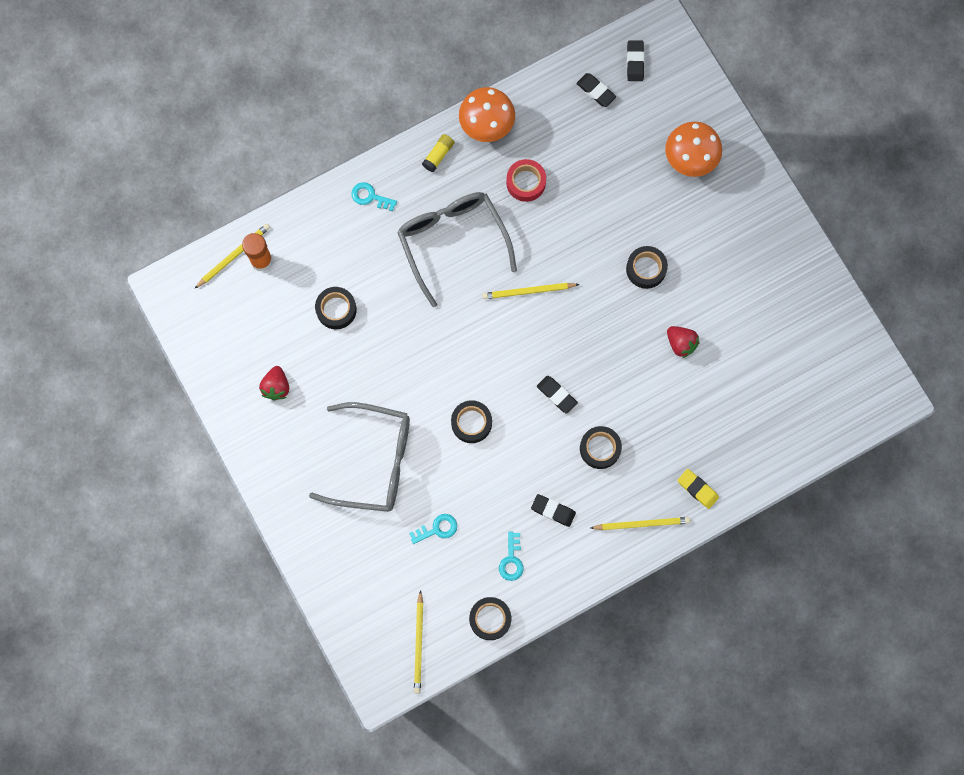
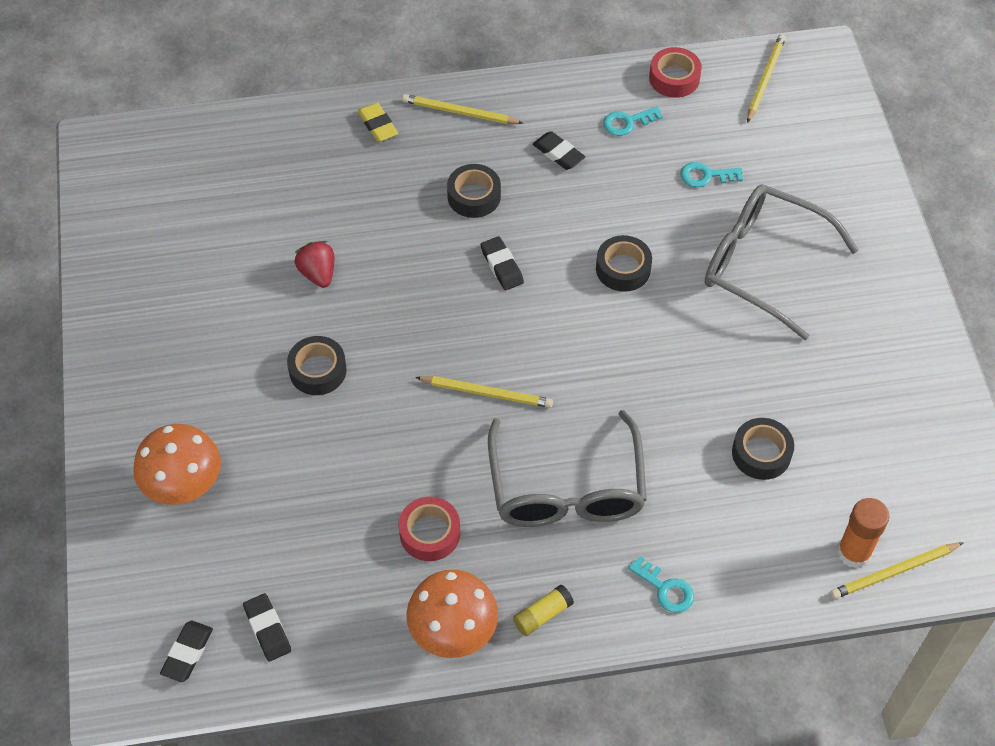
camera: 160 degrees left, 20 degrees down
(276, 387) = (870, 385): red strawberry -> none
(490, 619) = (674, 78): black tape -> red tape
(511, 560) = (627, 122): turquoise key -> turquoise key turned 135 degrees counterclockwise

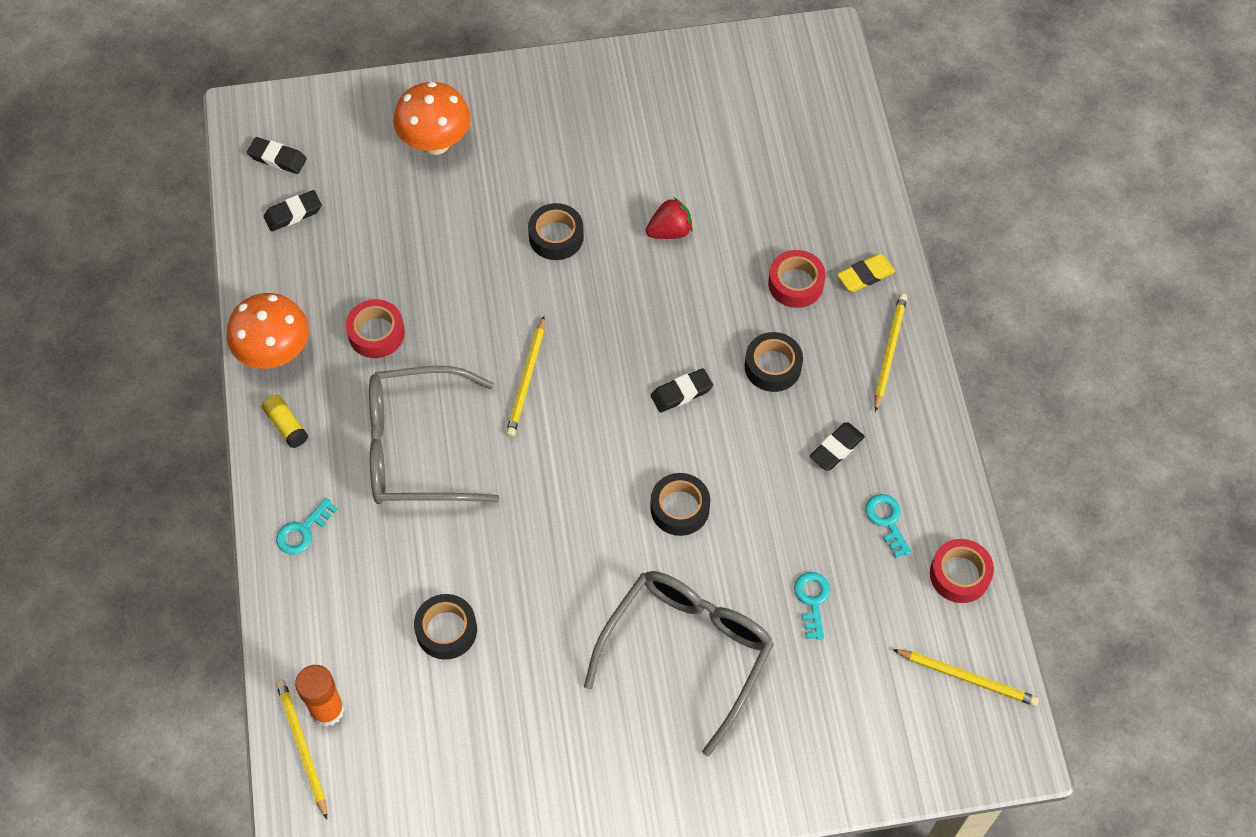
camera: 90 degrees right, 5 degrees up
(384, 176) = (796, 283): none -> red tape

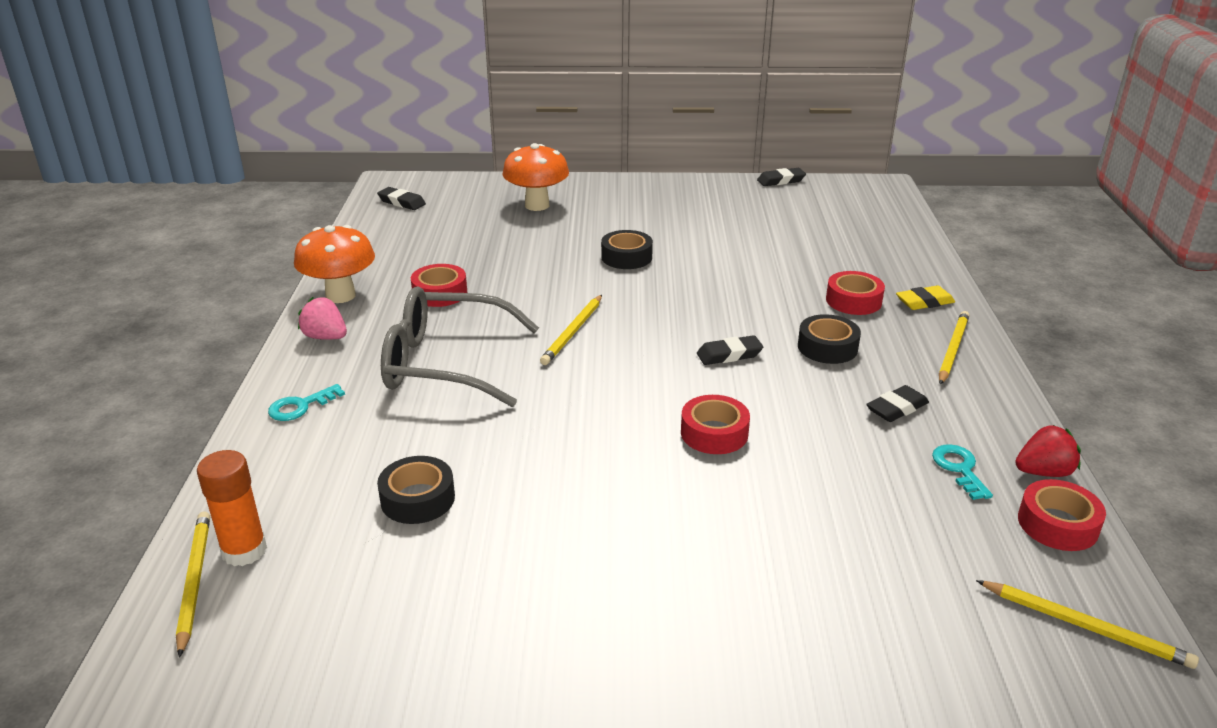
camera: 10 degrees right, 30 degrees down
(286, 425) = (325, 337): yellow glue stick -> pink strawberry
(293, 213) = (400, 228): black eraser -> black eraser (781, 181)
(670, 231) = (733, 263): red strawberry -> red strawberry (1043, 472)
(679, 508) = (714, 433): black tape -> red tape
(687, 652) = (703, 553): grey glasses -> none
(812, 600) = (867, 525): turquoise key -> none

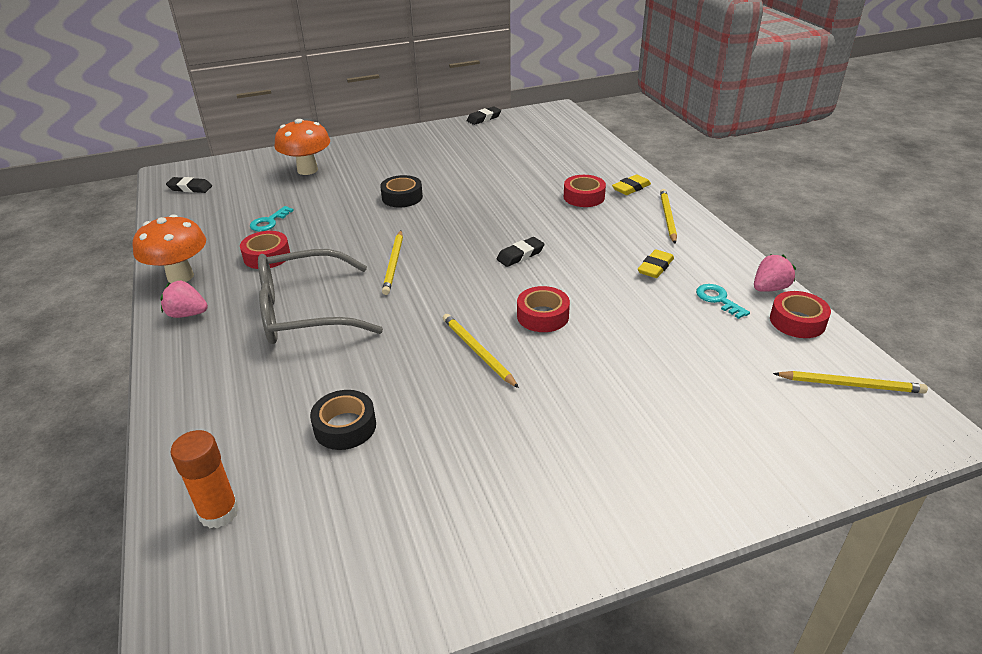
camera: 20 degrees left, 5 degrees up
(194, 581) = (188, 552): yellow pencil -> yellow pencil (477, 351)
(301, 406) = (199, 377): turquoise key -> turquoise key (269, 222)
(827, 347) = (585, 234): black tape -> none
(896, 408) = (655, 267): black eraser -> yellow eraser
(1043, 472) = (769, 288): red strawberry -> pink strawberry

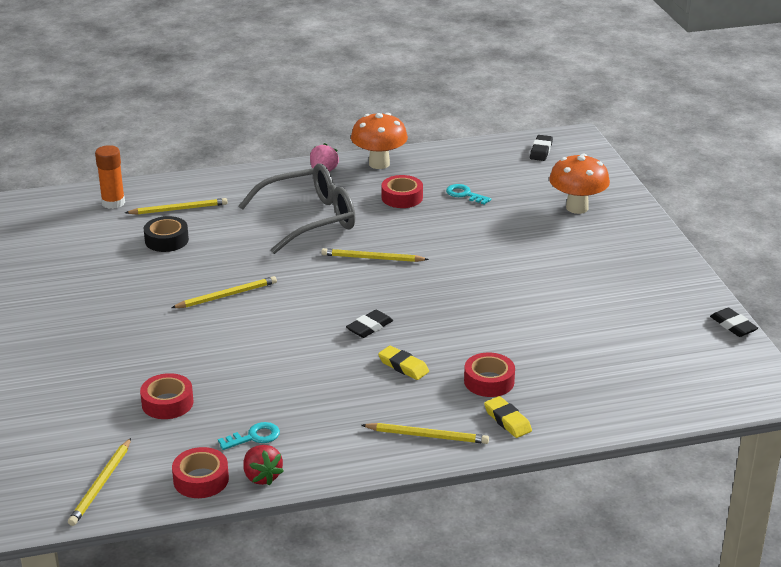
camera: 95 degrees right, 5 degrees down
(257, 430) = (179, 209): none -> yellow pencil
(305, 312) = (309, 219): grey glasses -> grey glasses turned 75 degrees clockwise
(402, 197) = (505, 263): black tape -> none
(520, 255) = (369, 327): black eraser -> black eraser turned 75 degrees clockwise
(542, 316) = (264, 331): red tape -> red tape (167, 403)
(655, 267) = (324, 407): yellow eraser -> yellow eraser (403, 366)
(769, 288) = (262, 477): pink strawberry -> red strawberry

